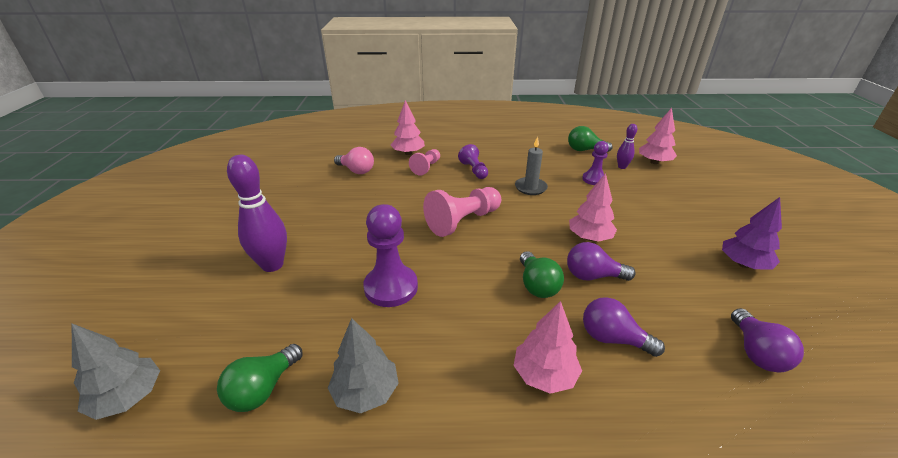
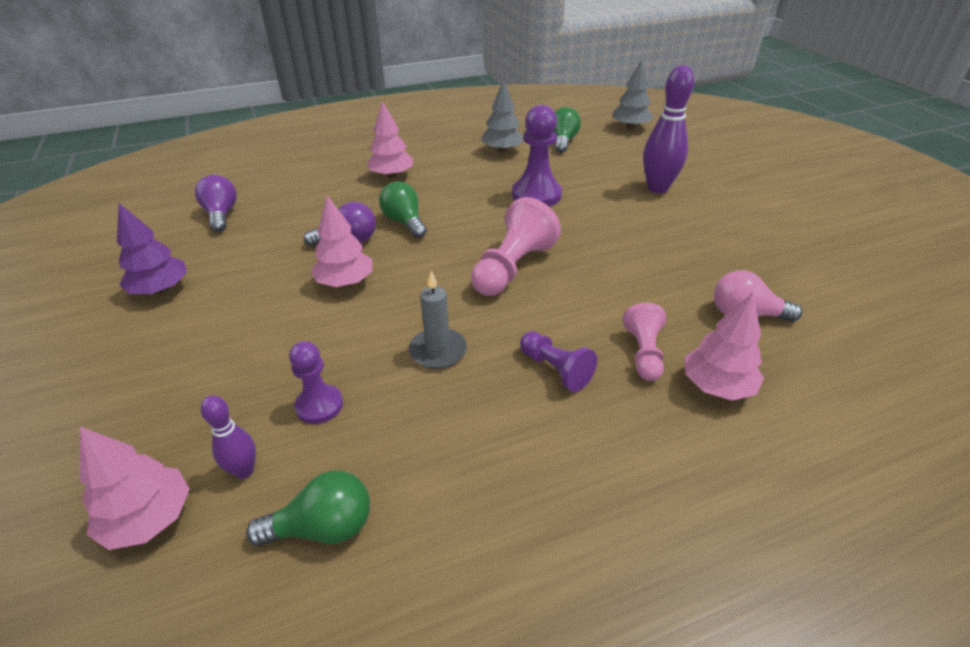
camera: 160 degrees right, 5 degrees up
(612, 338) = (338, 201): purple light bulb -> none

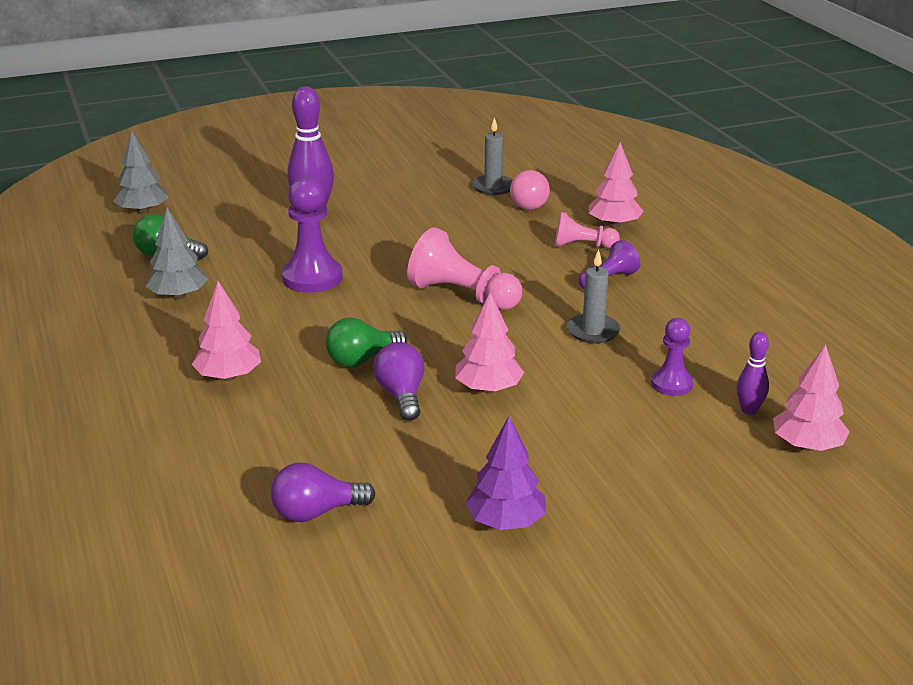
camera: 90 degrees left, 10 degrees down
(323, 527) = (784, 369): green light bulb -> none
(776, 287) = (493, 187): none -> grey candle

